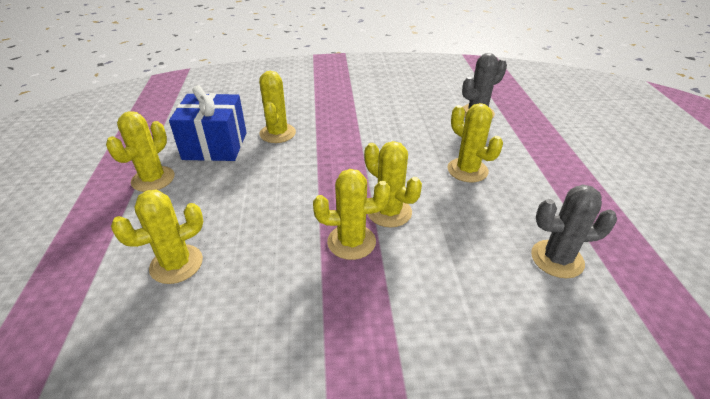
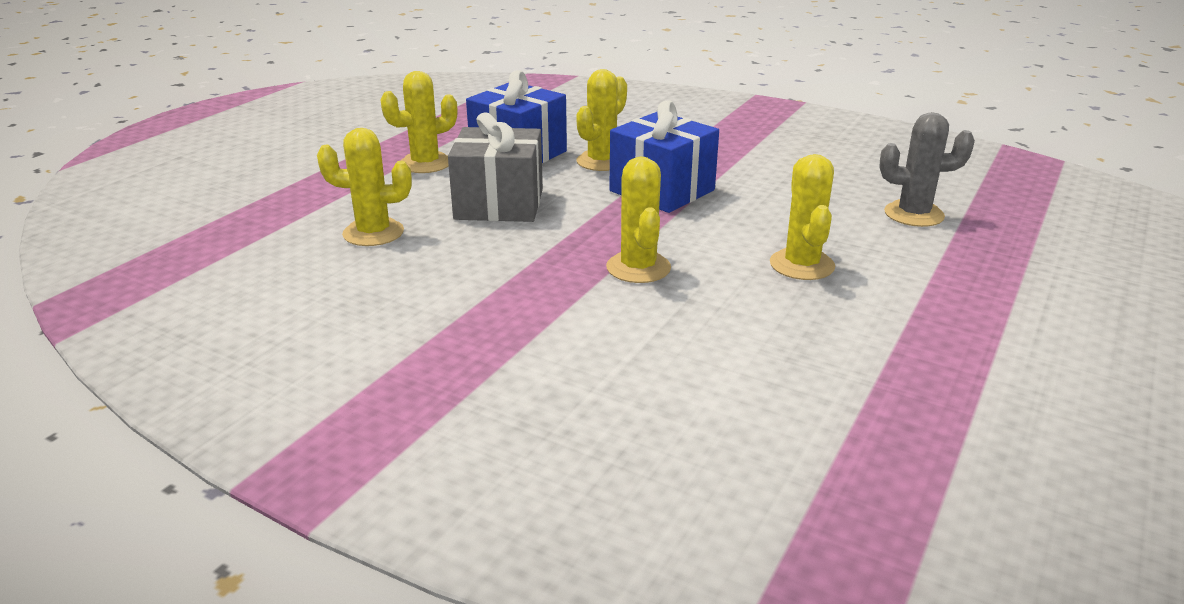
camera: 35 degrees right, 10 degrees down
(246, 196) = (499, 204): none -> grey gift
(337, 144) = (662, 190): none -> blue gift
(351, 242) = (560, 276): yellow cactus -> none
(557, 259) = (795, 381): grey cactus -> none

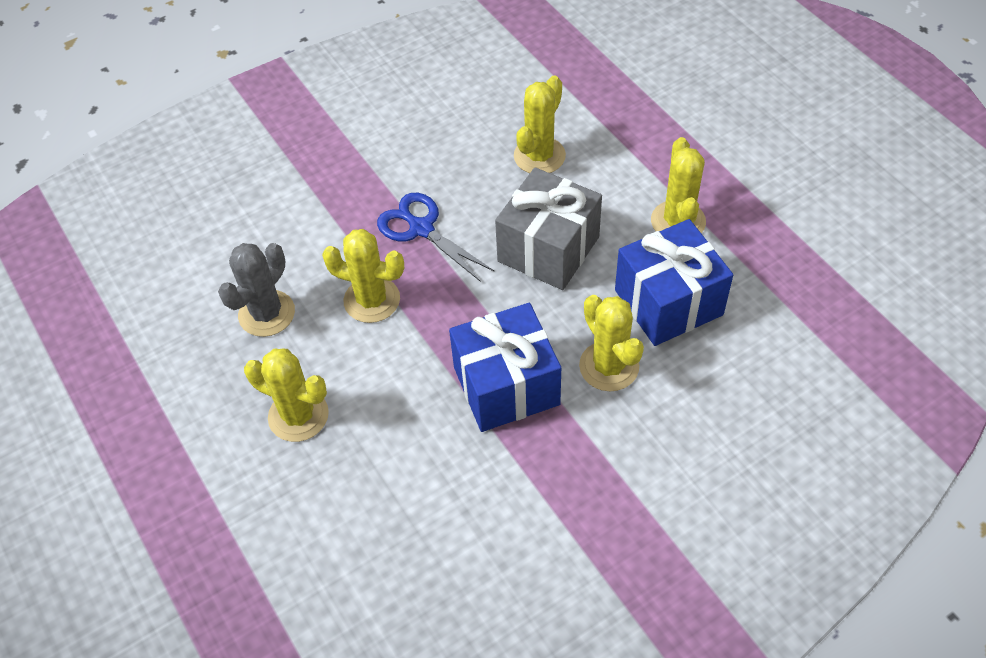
camera: 120 degrees right, 25 degrees up
(522, 268) = (421, 228): none -> blue scissors
(913, 214) = (318, 582): grey cactus -> grey cactus (267, 313)

